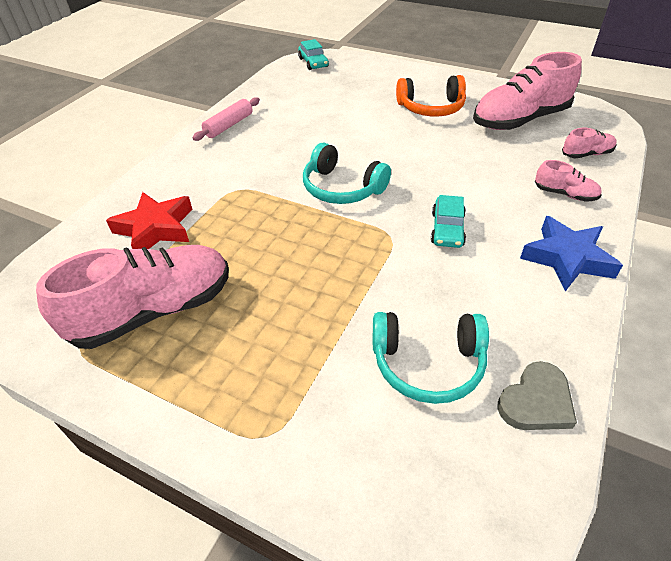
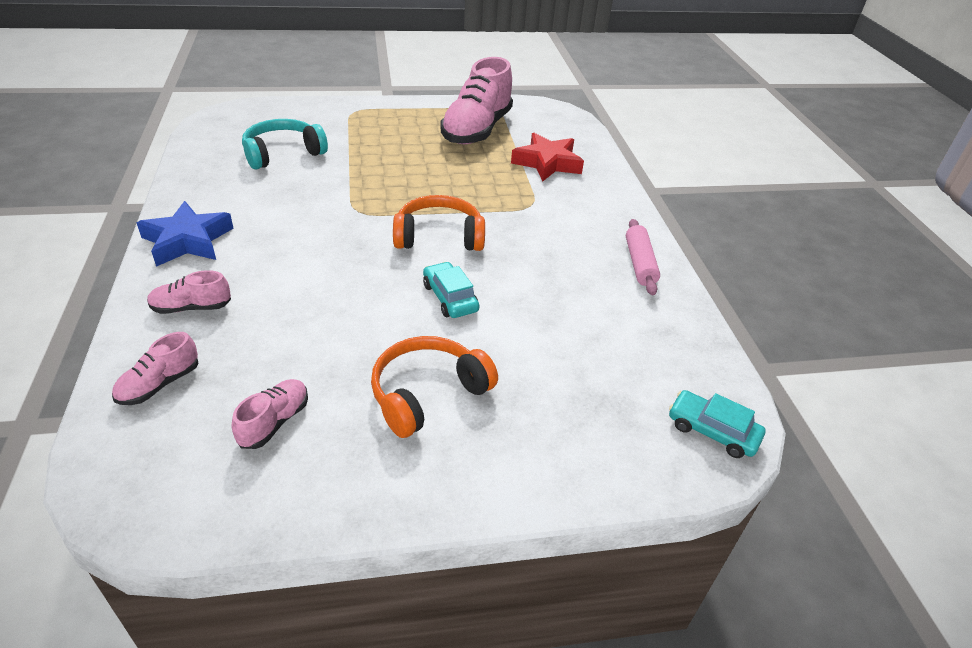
camera: 140 degrees right, 5 degrees down
(342, 188) = (439, 237): turquoise headphones -> orange headphones
(447, 229) = (310, 232): turquoise car -> turquoise car (450, 298)
(520, 120) = (274, 422): pink shoe -> pink shoe, size x0.46
(536, 401) = (206, 156): grey heart -> none

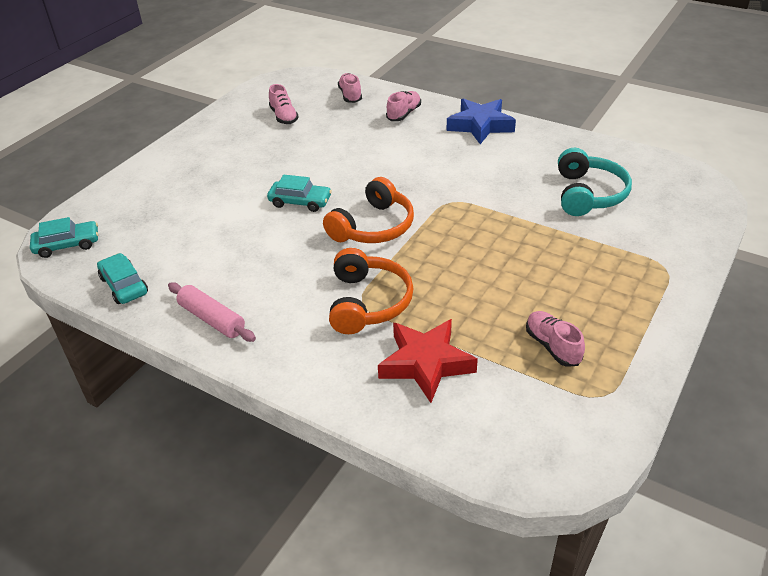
camera: 135 degrees right, 0 degrees up
(428, 394) = (238, 162): orange headphones -> orange headphones (368, 302)
(476, 130) = (552, 346): pink shoe -> pink shoe, size x0.46
(685, 338) = (124, 285): none -> turquoise car

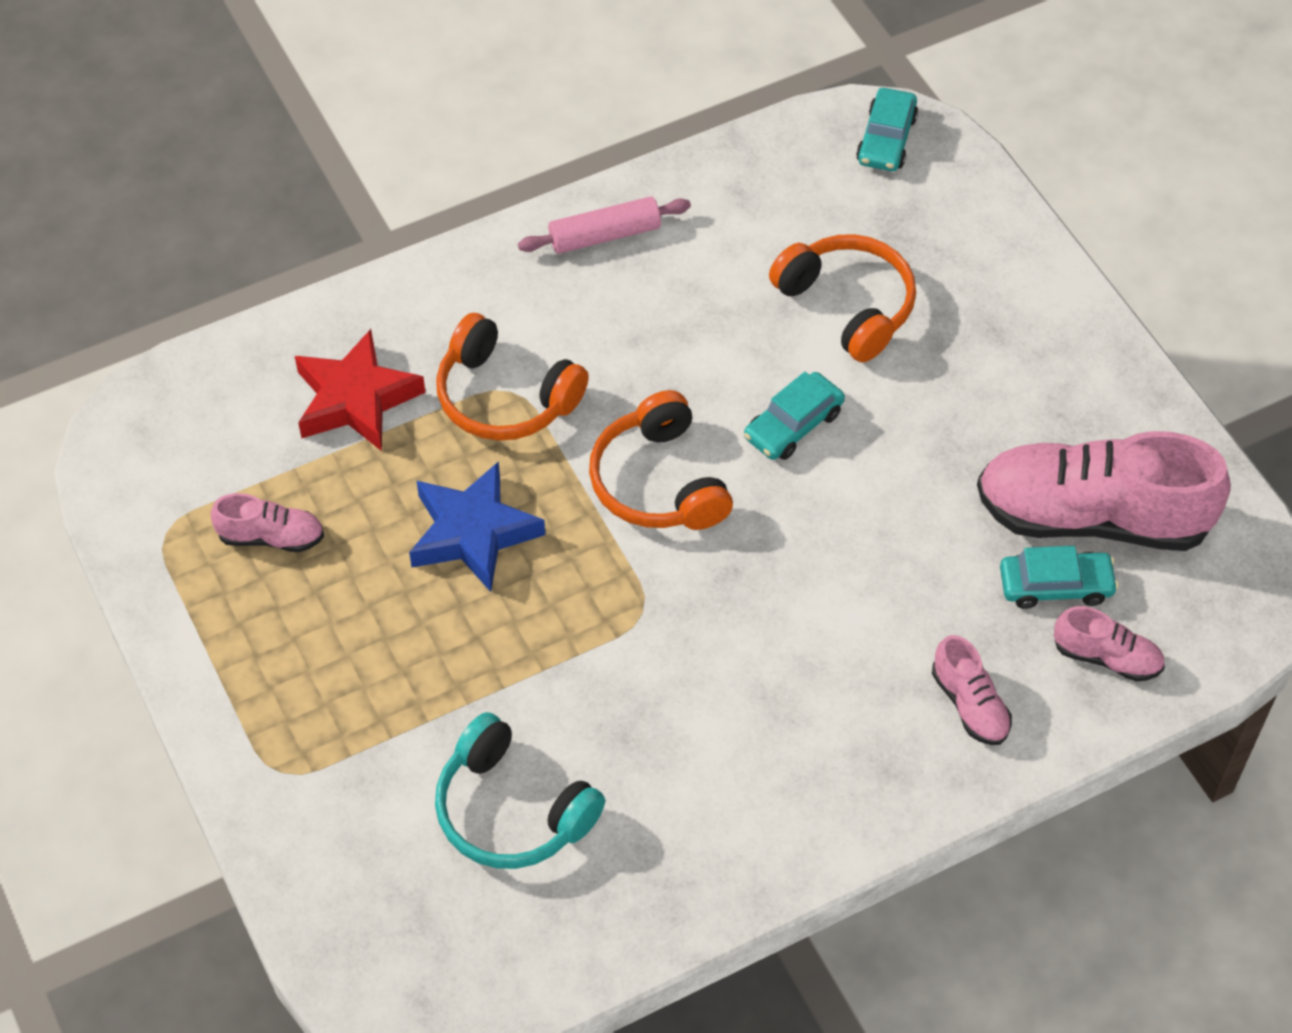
camera: 120 degrees right, 15 degrees up
(124, 285) = (744, 173): turquoise car -> turquoise car (1055, 586)
(206, 214) = (847, 305): none -> orange headphones
(284, 116) = (1092, 517): pink shoe -> pink shoe, size x2.18
(480, 125) = (837, 799): blue star -> blue star (473, 533)

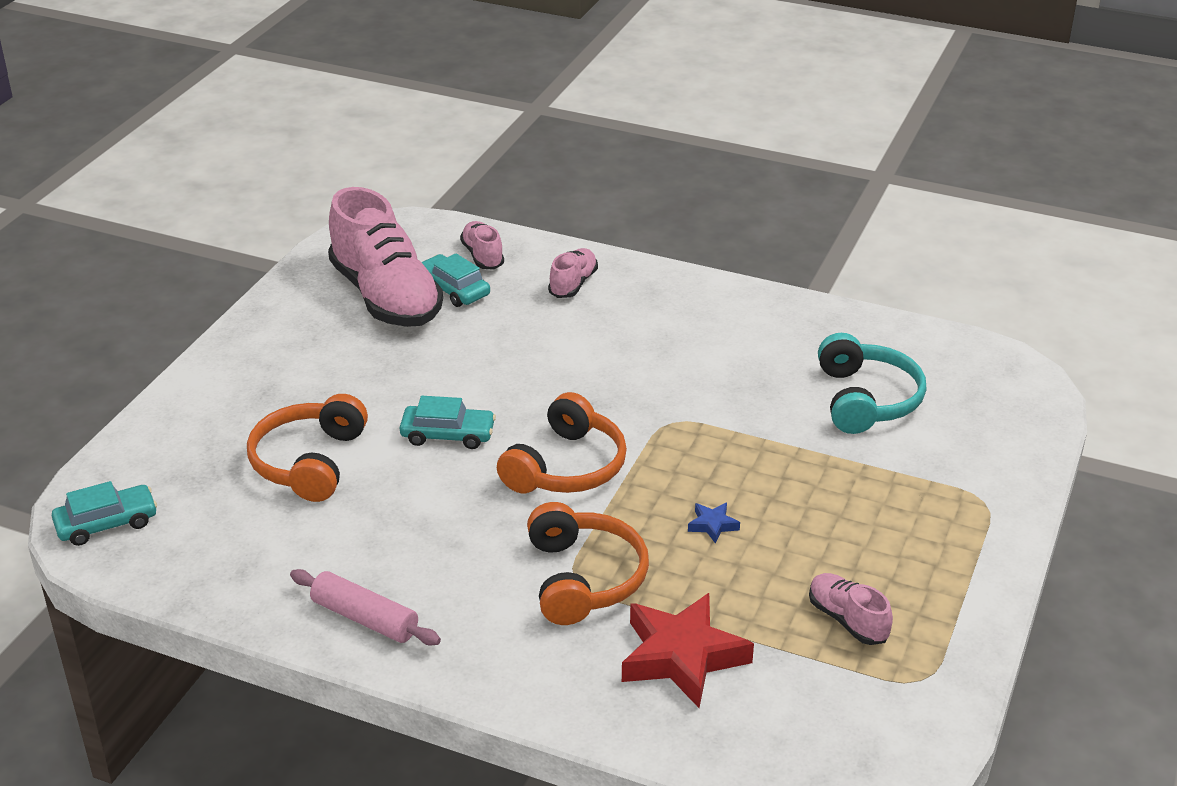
camera: 130 degrees left, 20 degrees down
(473, 533) = (712, 525): blue star -> blue star, size x0.43

